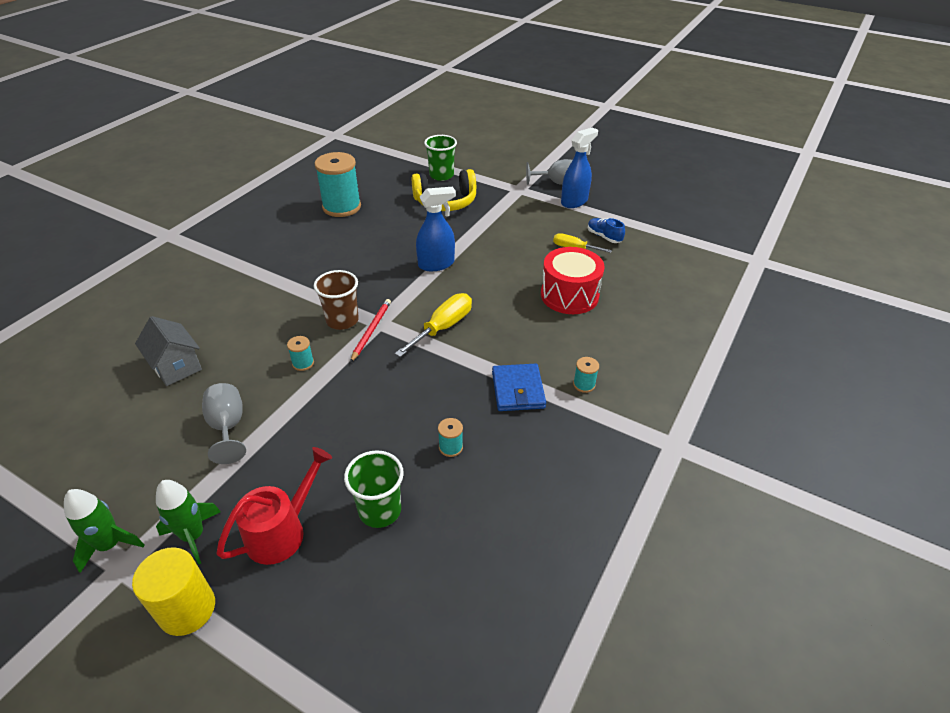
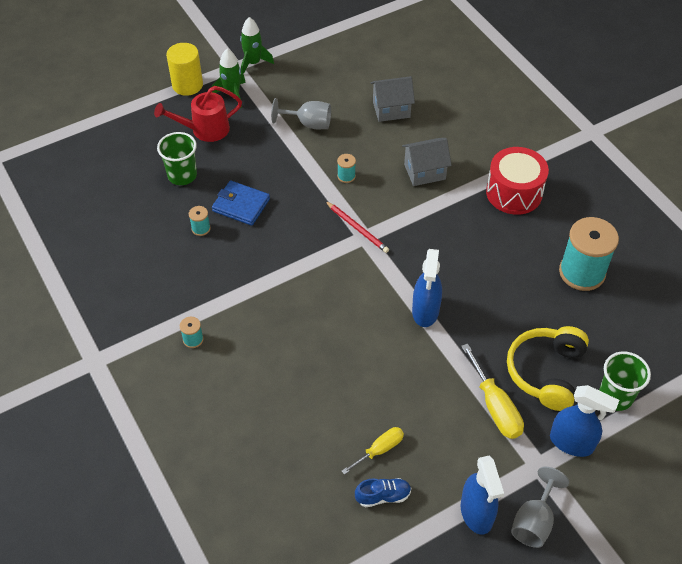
camera: 120 degrees right, 10 degrees up
(269, 313) = (424, 172): none -> grey house
(282, 531) = (204, 130): red watering can -> red watering can turned 90 degrees clockwise
(342, 320) = (383, 214): brown cup -> none
(443, 327) = (328, 277): yellow screwdriver -> yellow screwdriver (495, 407)
(490, 182) = (572, 442): none -> blue spray bottle
(518, 390) = (221, 293): blue wallet -> blue wallet (241, 205)
(569, 295) = (306, 397): red drum -> red drum (514, 193)

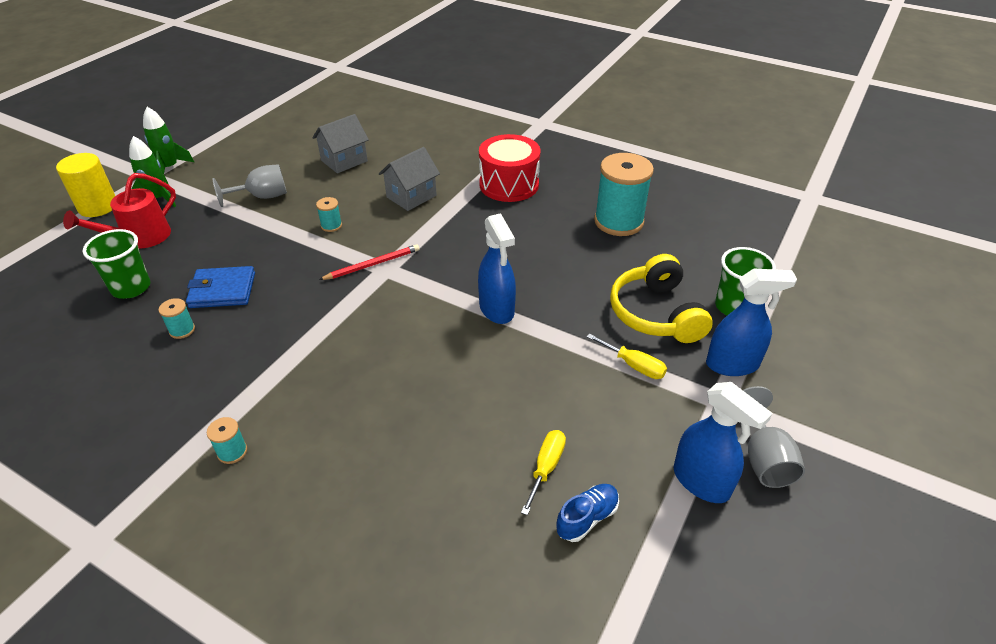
camera: 30 degrees left, 10 degrees down
(357, 228) = (372, 264): red pencil -> red pencil turned 45 degrees counterclockwise
(495, 407) = (634, 365): yellow screwdriver -> yellow screwdriver, size x0.64

